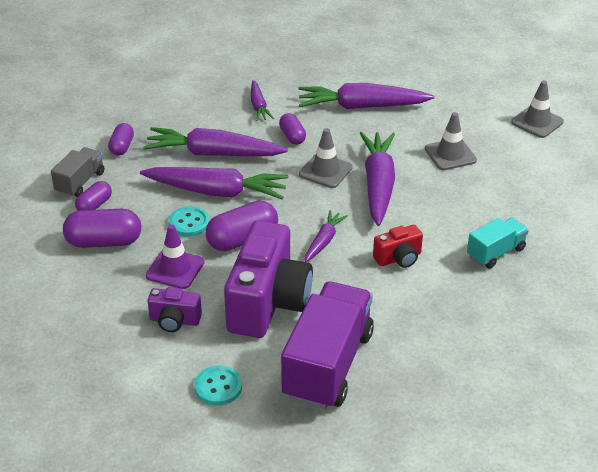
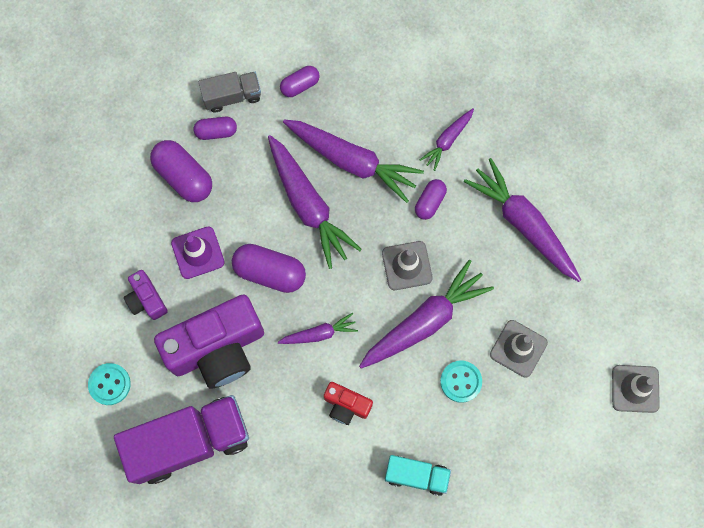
camera: 50 degrees right, 35 degrees up
(189, 223) = (255, 217): turquoise button -> turquoise button (460, 381)
(213, 154) = (352, 161): purple carrot -> purple carrot turned 150 degrees clockwise

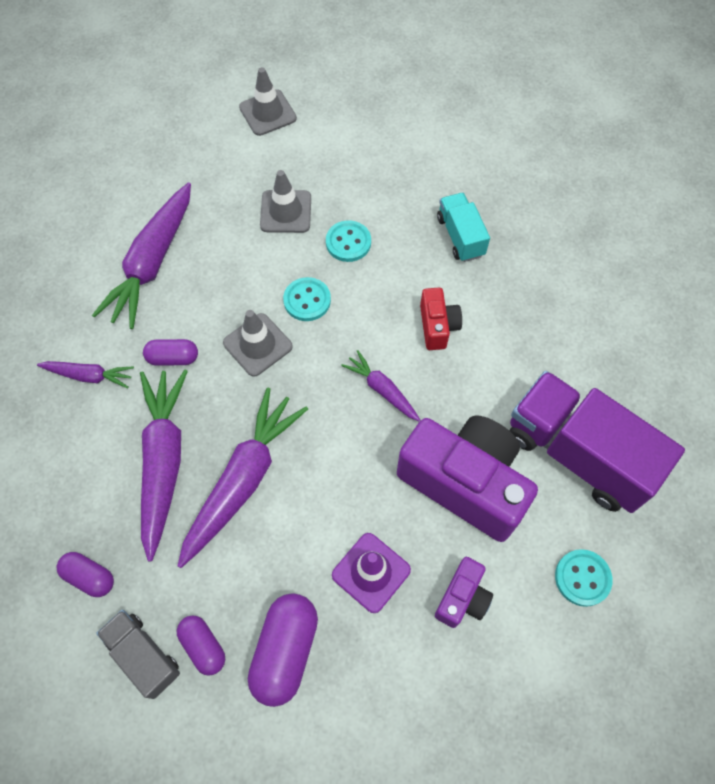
camera: 120 degrees left, 10 degrees down
(270, 272) = (346, 477): purple capsule -> none
(425, 321) = (307, 300): purple carrot -> turquoise button

